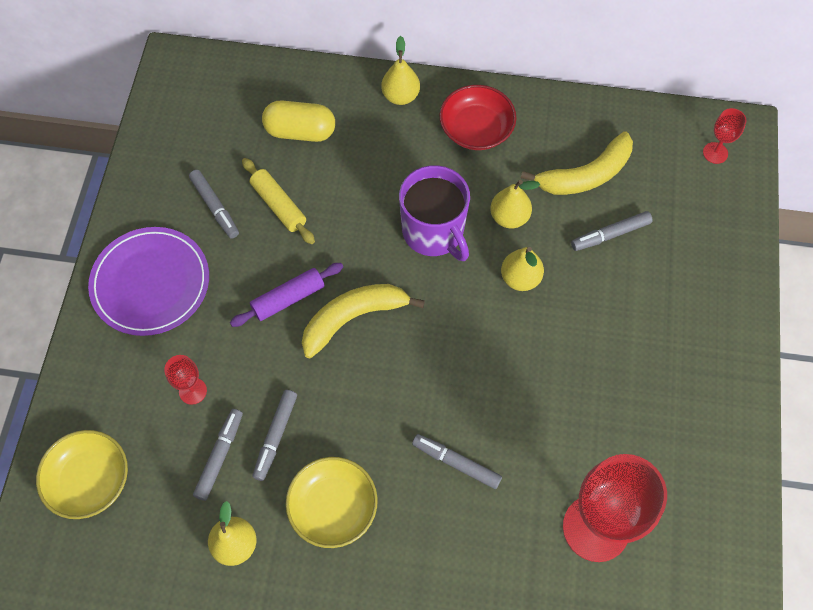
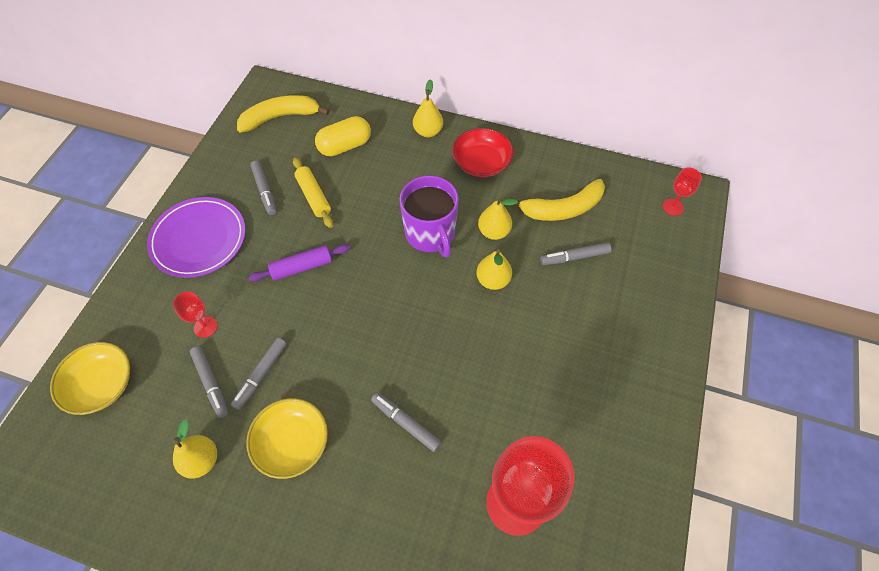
camera: 10 degrees right, 5 degrees down
(220, 456) = (211, 383): grey marker -> grey marker turned 120 degrees clockwise
(300, 131) = (345, 146): yellow capsule -> yellow capsule turned 45 degrees counterclockwise
(353, 318) = (349, 290): yellow banana -> yellow banana (280, 117)

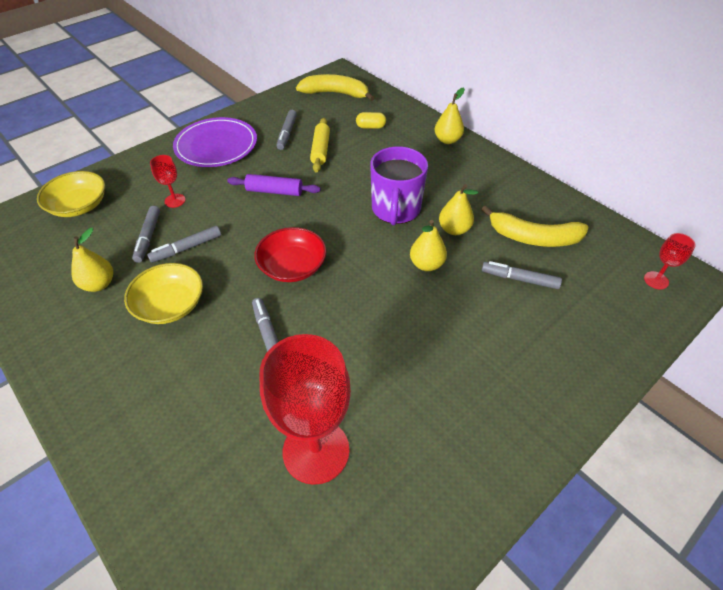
camera: 30 degrees right, 10 degrees down
(345, 146) = (370, 127): yellow capsule -> yellow capsule, size x0.58
(481, 163) = (479, 177): red bowl -> red bowl (292, 266)

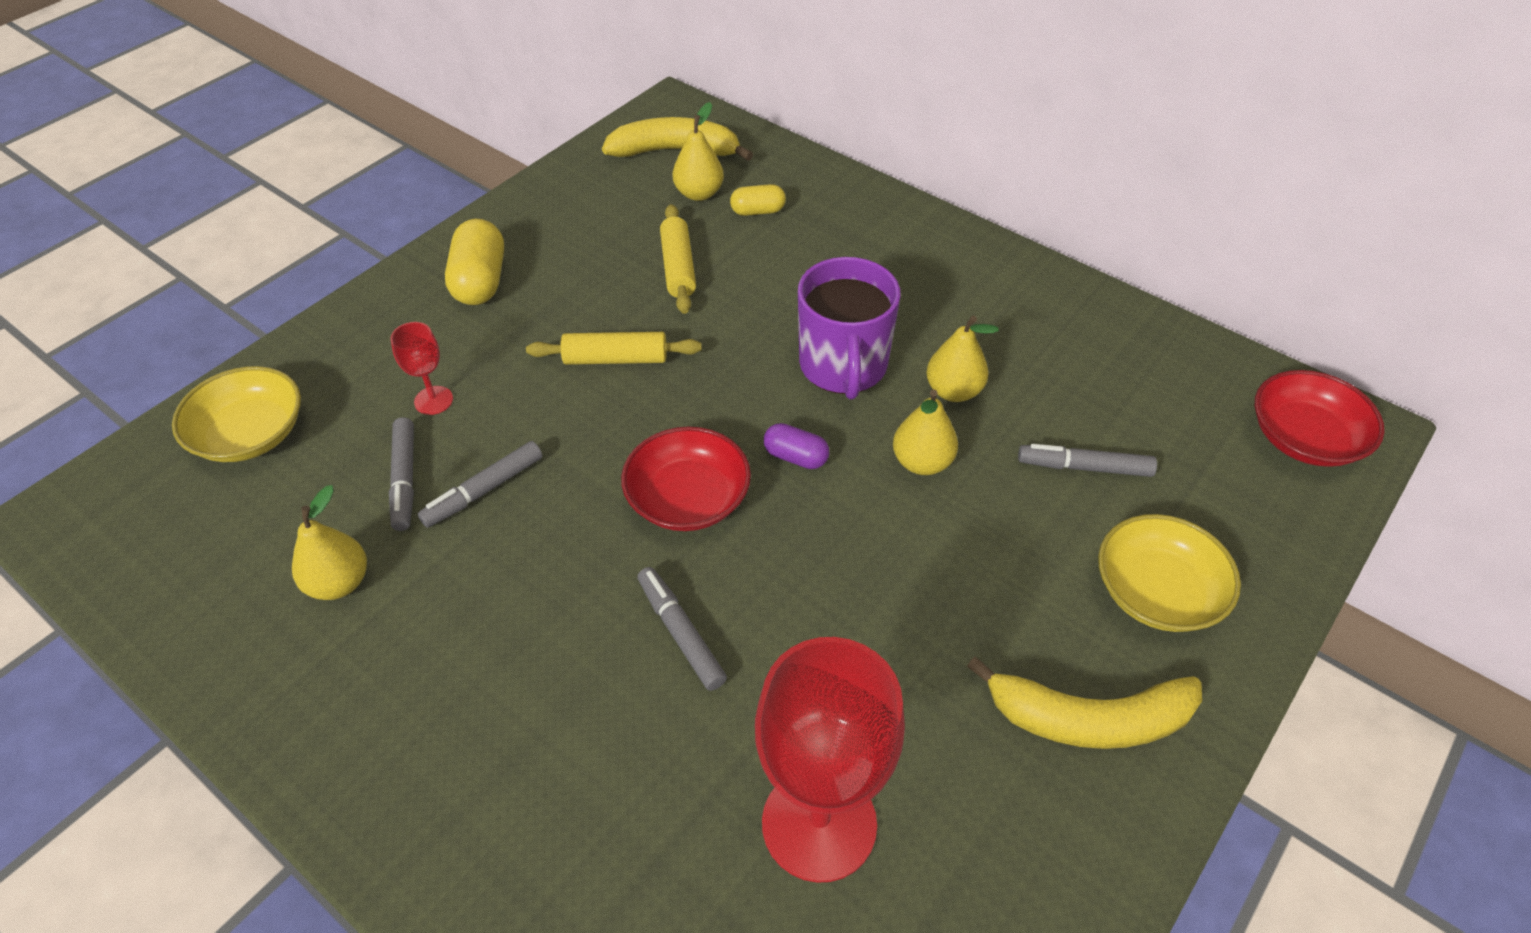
camera: 10 degrees left, 0 degrees up
(170, 305) = (486, 603): yellow bowl -> yellow bowl (1157, 592)
(216, 145) = (480, 281): purple plate -> yellow capsule
(274, 191) = (615, 359): purple rolling pin -> yellow rolling pin
(287, 133) = (607, 242): grey marker -> none
(357, 252) = (795, 457): none -> purple capsule
(447, 140) = (901, 222): yellow pear -> yellow pear (699, 193)
(533, 237) = (1091, 388): yellow banana -> yellow banana (1089, 719)
(656, 280) = (1304, 438): red goblet -> red bowl

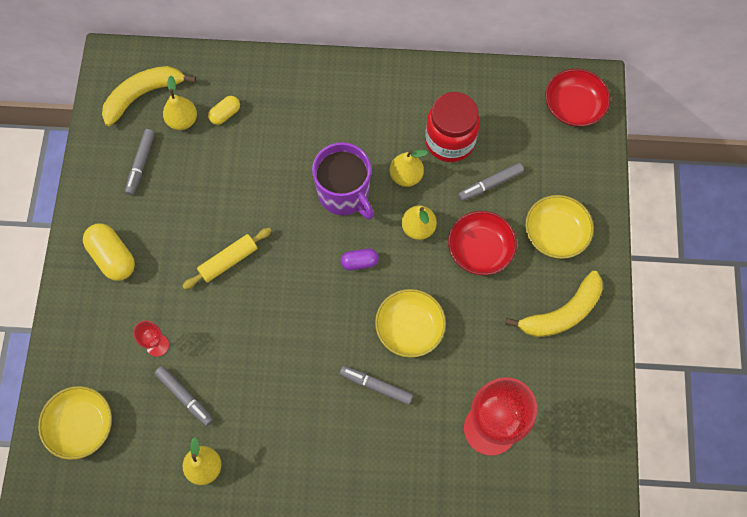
camera: 35 degrees left, 20 degrees up
(484, 491) = (229, 377): grey marker -> grey marker (141, 164)
(678, 267) = (213, 181): yellow rolling pin -> none
(688, 498) = (327, 317): red bowl -> red bowl (480, 249)
(801, 584) = (409, 328): none -> yellow bowl
(1056, 383) = (450, 141): none -> red jar

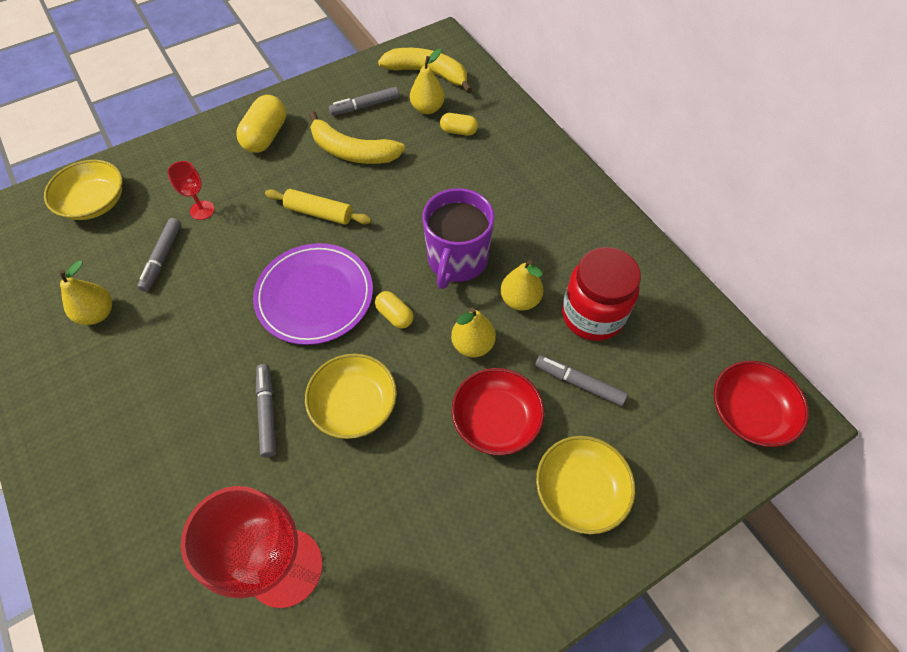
camera: 55 degrees right, 10 degrees down
(304, 306) = (315, 296): none -> purple plate
(359, 262) = (395, 315): purple capsule -> yellow capsule
(562, 313) = (486, 562): yellow banana -> yellow banana (352, 151)

